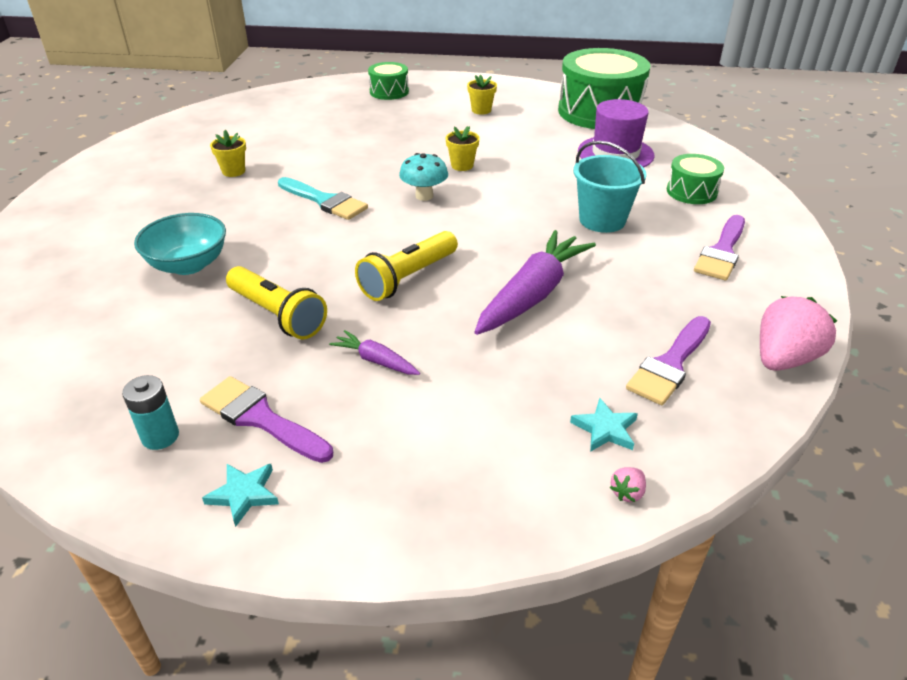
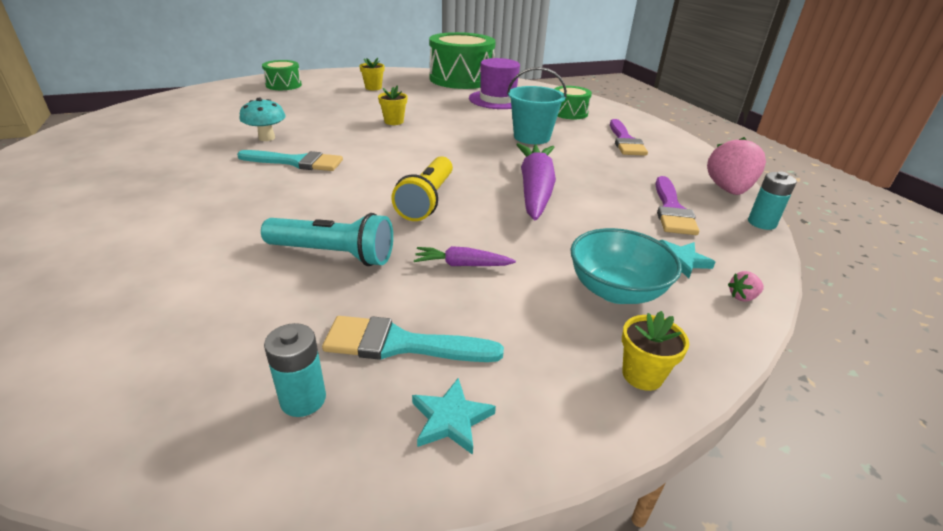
camera: 30 degrees left, 5 degrees down
(188, 265) = (195, 236): turquoise bowl -> turquoise bowl (616, 290)
(233, 171) = (180, 156): yellow flower pot -> yellow flower pot (642, 375)
(261, 418) = (401, 344): purple brush -> turquoise brush
(277, 315) = (333, 254): yellow flashlight -> turquoise flashlight
(424, 196) = (383, 145): turquoise mushroom -> turquoise mushroom (267, 138)
(627, 492) = (742, 297): pink strawberry -> pink strawberry turned 60 degrees clockwise
(771, 416) = (761, 223): none -> turquoise battery

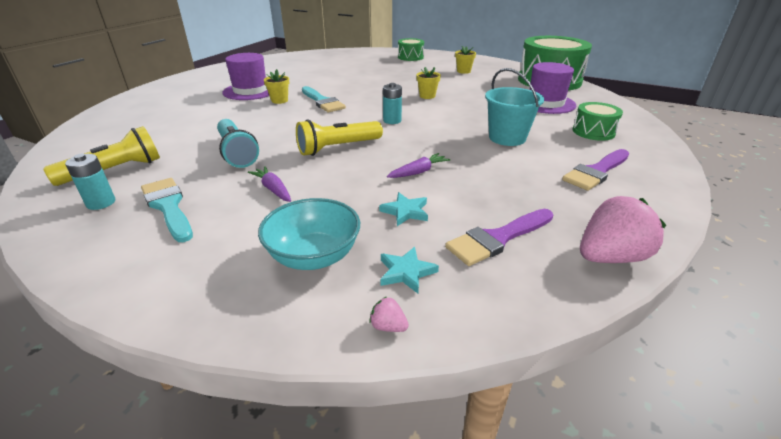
camera: 50 degrees right, 0 degrees up
(158, 182) = (250, 91): none -> purple hat
(212, 362) = (114, 171): none -> yellow flashlight
(267, 138) = (337, 84): turquoise mushroom -> none
(451, 419) = (111, 248): turquoise star -> turquoise star (405, 211)
(535, 190) = (418, 172): purple carrot -> purple carrot, size x0.47
(642, 375) = (210, 304): yellow flower pot -> yellow flower pot (279, 100)
(761, 223) = (570, 300): turquoise battery -> turquoise battery (392, 120)

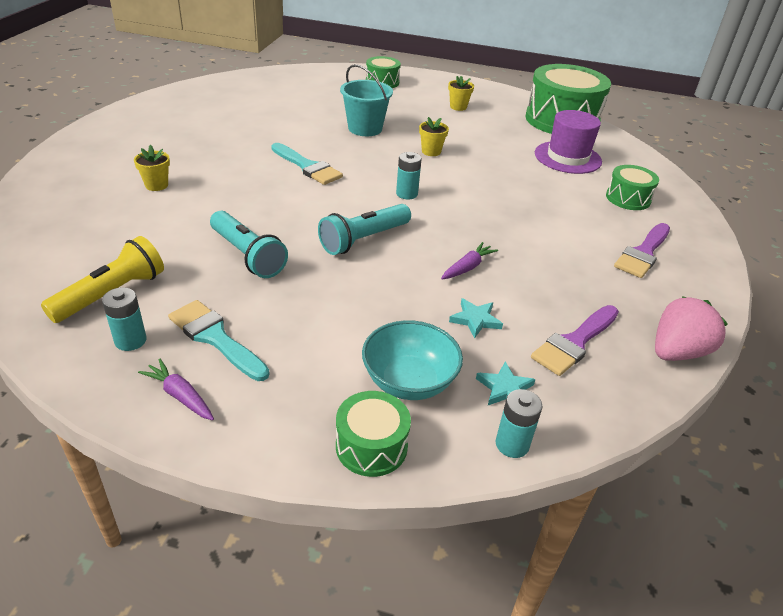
camera: 15 degrees left, 5 degrees up
(242, 309) = (371, 446): none -> green drum
(250, 91) = (203, 152): purple hat -> none
(273, 189) = (321, 304): purple carrot -> purple carrot (180, 396)
(279, 100) = (251, 167): yellow flower pot -> yellow flower pot (156, 185)
(338, 148) = (363, 239): yellow flashlight -> turquoise flashlight
(388, 326) = (512, 444): pink strawberry -> turquoise battery
(507, 138) = (542, 213): turquoise bucket -> turquoise bucket (365, 128)

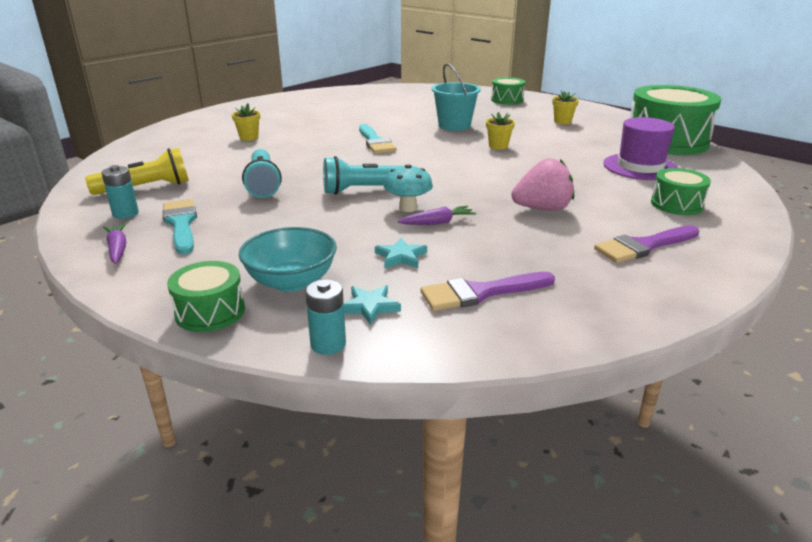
camera: 30 degrees right, 10 degrees down
(407, 194) = (440, 169): turquoise battery -> none
(425, 255) = (408, 208): none -> turquoise mushroom
(677, 352) = (590, 326): pink strawberry -> pink strawberry (542, 209)

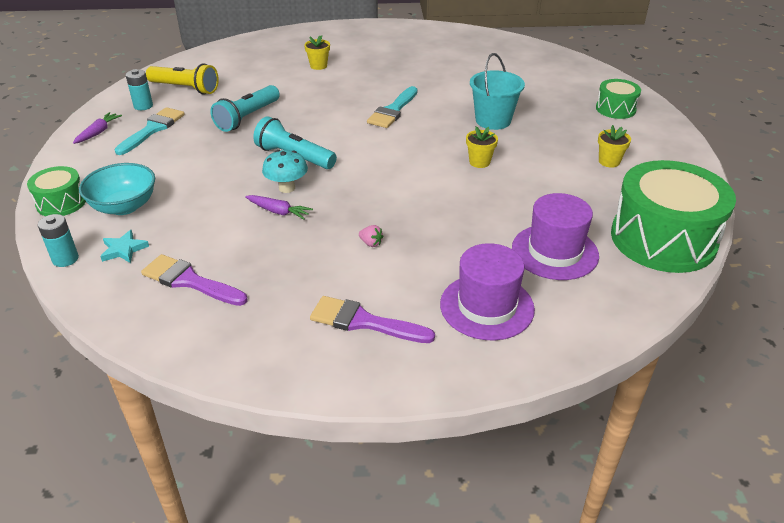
camera: 45 degrees right, 10 degrees up
(401, 257) = (204, 225): turquoise star -> none
(542, 209) = (371, 243): pink strawberry -> pink strawberry, size x0.42
(676, 204) = (487, 306): green drum -> purple hat

